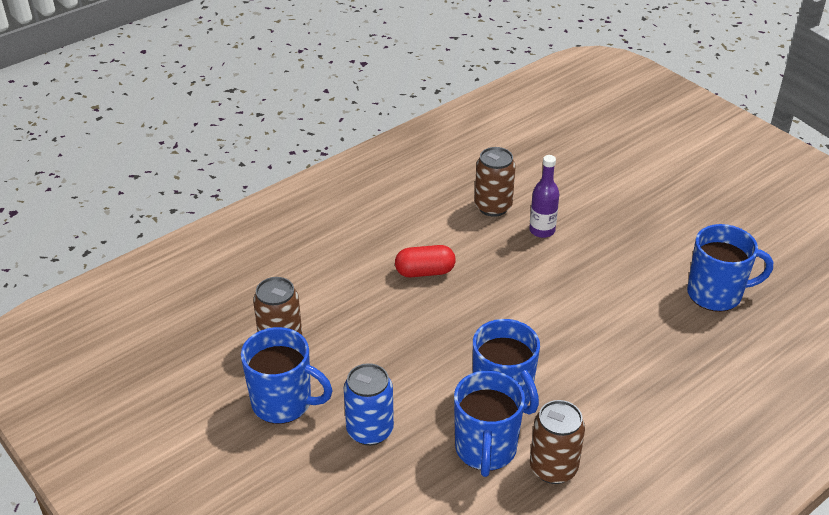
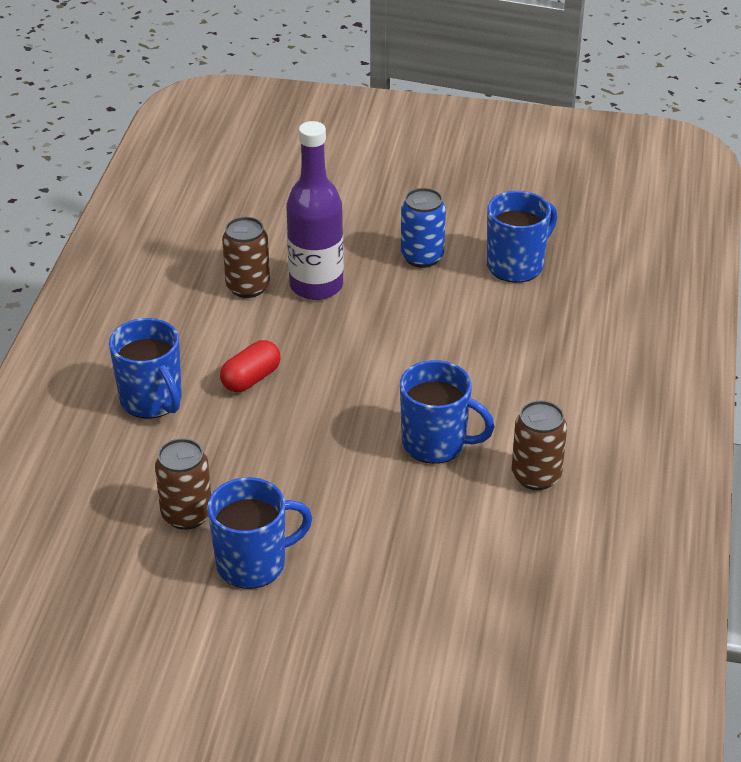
camera: 40 degrees left, 0 degrees up
(370, 430) = (357, 538): blue can -> blue can (422, 257)
(485, 449) = (469, 494): blue mug -> blue mug (152, 400)
(542, 230) = (316, 286): purple bottle -> purple bottle, size x1.82

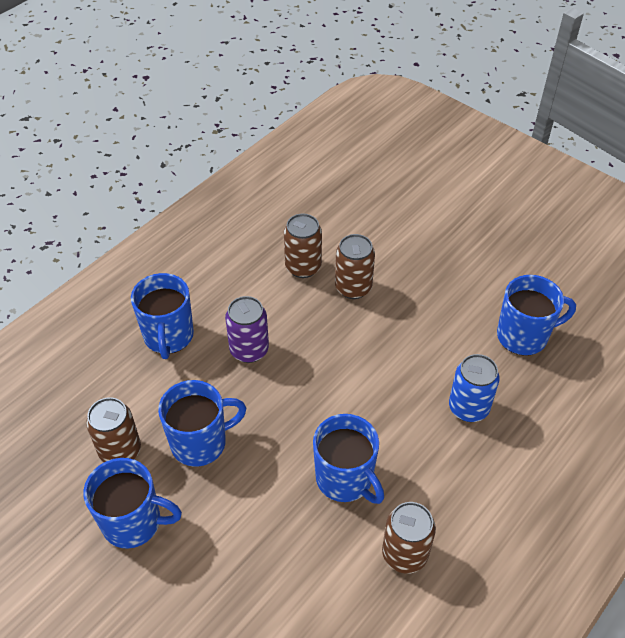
camera: 30 degrees right, 10 degrees up
(251, 379) = (249, 350): red capsule -> purple can
(266, 473) = (200, 442): none -> blue mug
(316, 286) = (353, 288): purple bottle -> brown can
(422, 257) = (451, 296): blue can -> blue can (468, 408)

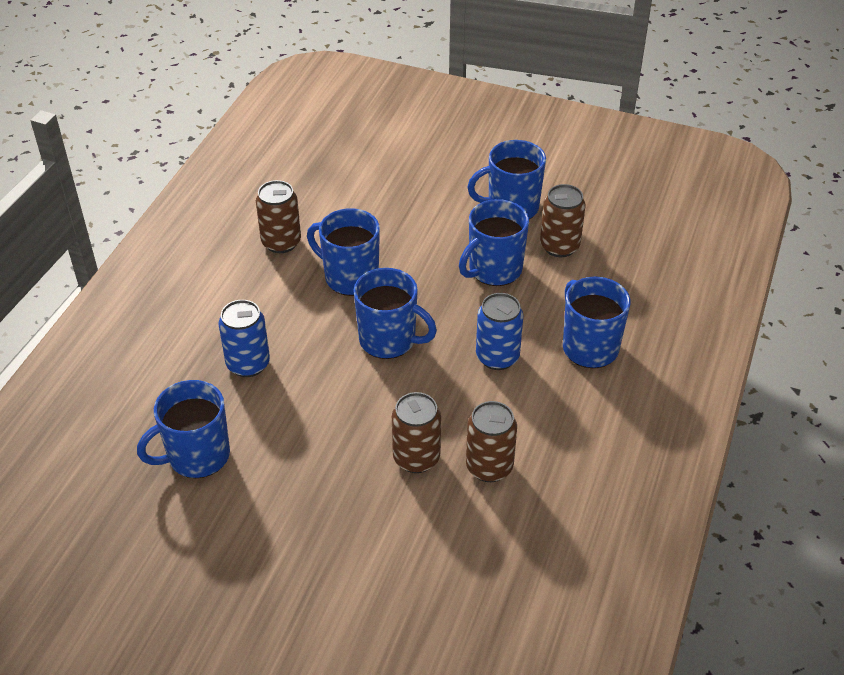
camera: 160 degrees right, 5 degrees down
(249, 350) = (497, 357): purple can -> blue can
(334, 394) = (389, 340): none -> blue mug

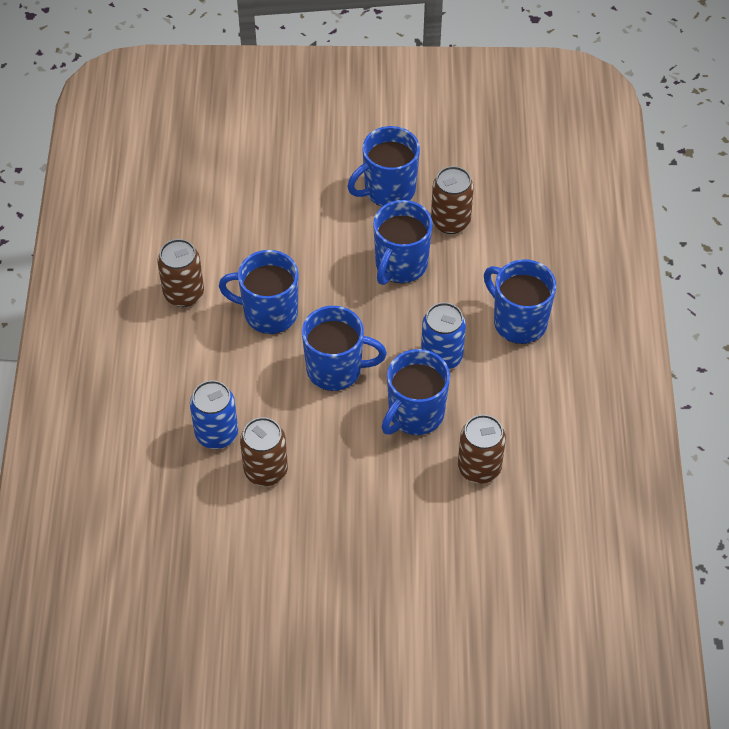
camera: 20 degrees left, 10 degrees up
(197, 456) = (216, 541): blue mug -> blue mug (415, 414)
(416, 458) = (412, 479): brown can -> brown can (266, 470)

